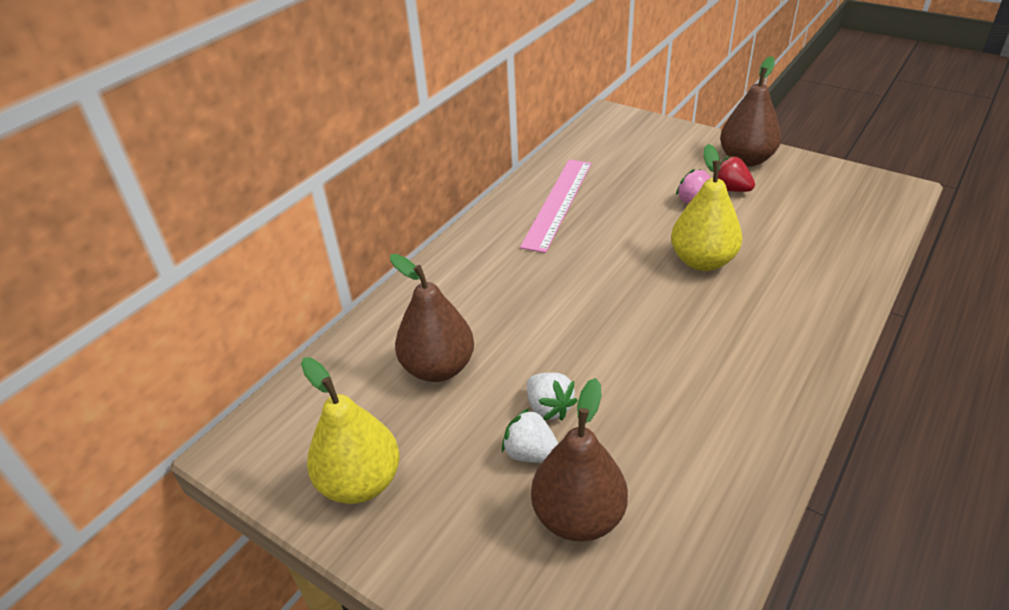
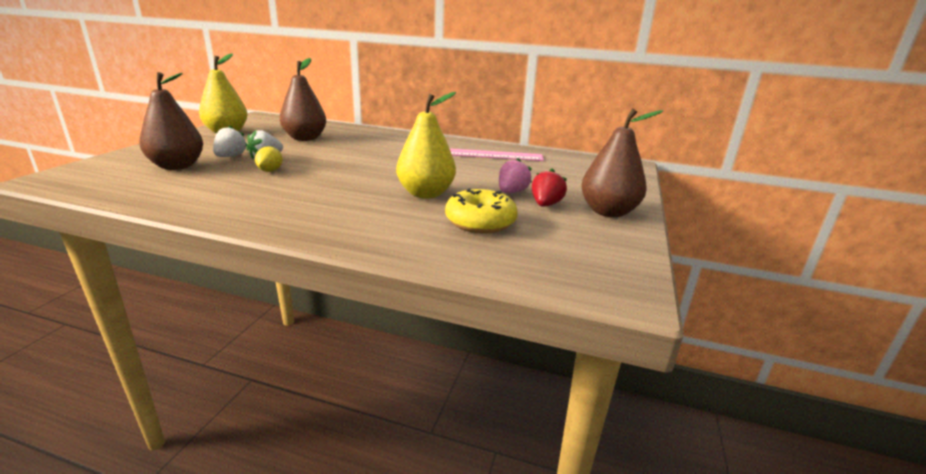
camera: 70 degrees right, 15 degrees down
(610, 398) = (270, 171): none -> yellow lemon
(778, 235) = (480, 222): none -> yellow donut

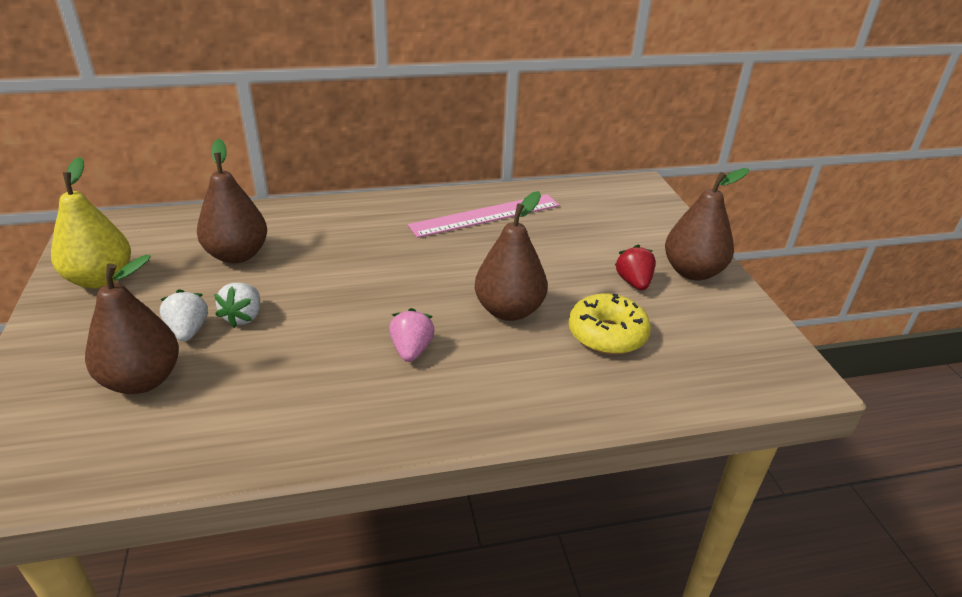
camera: 30 degrees left, 10 degrees up
(270, 171) = (283, 339): yellow lemon -> none
(426, 194) = (509, 310): yellow pear -> brown pear
(511, 192) = (585, 274): pink strawberry -> pink strawberry (411, 350)

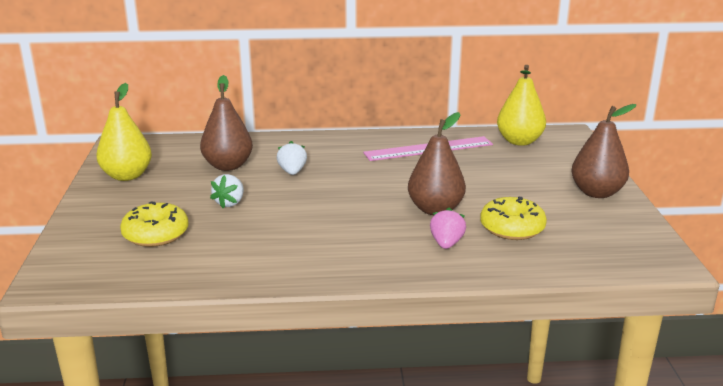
camera: 10 degrees right, 10 degrees down
(142, 380) = (156, 234): brown pear -> yellow donut
(188, 331) = (189, 209): white strawberry -> white strawberry (292, 172)
(411, 350) = (354, 229): pink strawberry -> pink strawberry (446, 243)
(588, 199) = (519, 141): none -> yellow pear
(634, 282) = (543, 197): red strawberry -> none

